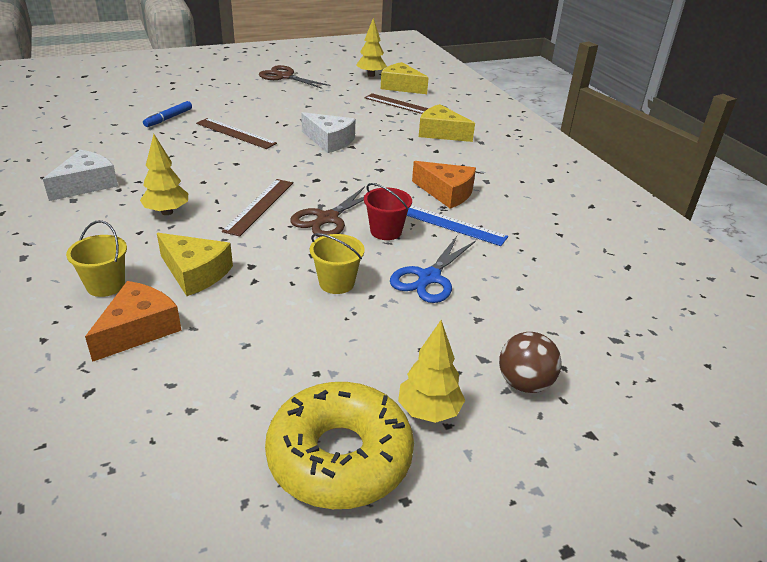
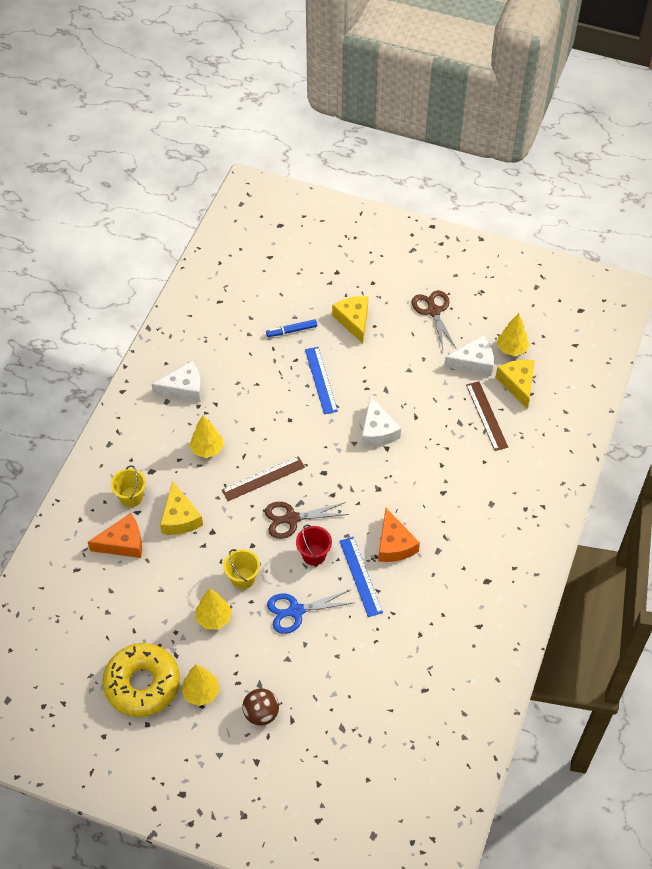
camera: 45 degrees right, 20 degrees up
(235, 133) = (321, 380): brown ruler -> blue ruler
(348, 333) = (214, 618): none -> yellow tree
(353, 88) = (473, 362): none -> white cheese
(441, 133) = (473, 472): yellow cheese -> yellow cheese (353, 320)

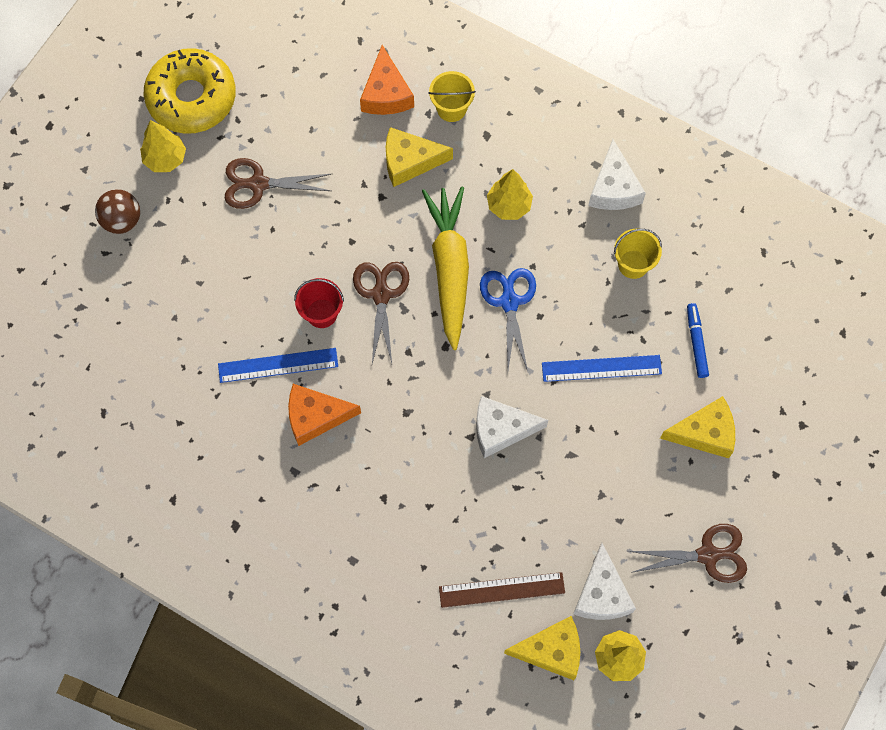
camera: 100 degrees right, 15 degrees up
(214, 618) = (258, 184): yellow tree -> brown scissors
(243, 578) = (306, 224): yellow bucket -> yellow bucket (633, 264)
(263, 478) = (450, 268): brown ruler -> yellow carrot
(296, 611) = (246, 279): blue scissors -> blue scissors (509, 302)

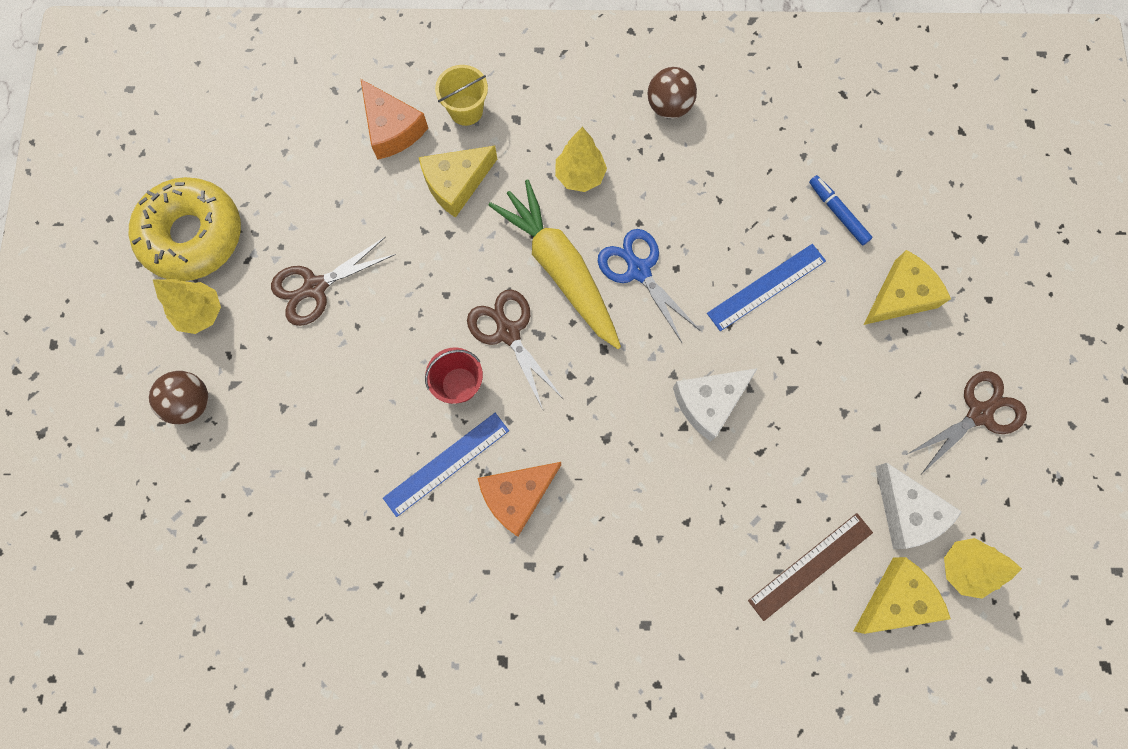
camera: 30 degrees left, 5 degrees up
(613, 188) = (668, 106): white cheese -> brown ball
(633, 264) = (732, 169): yellow bucket -> none

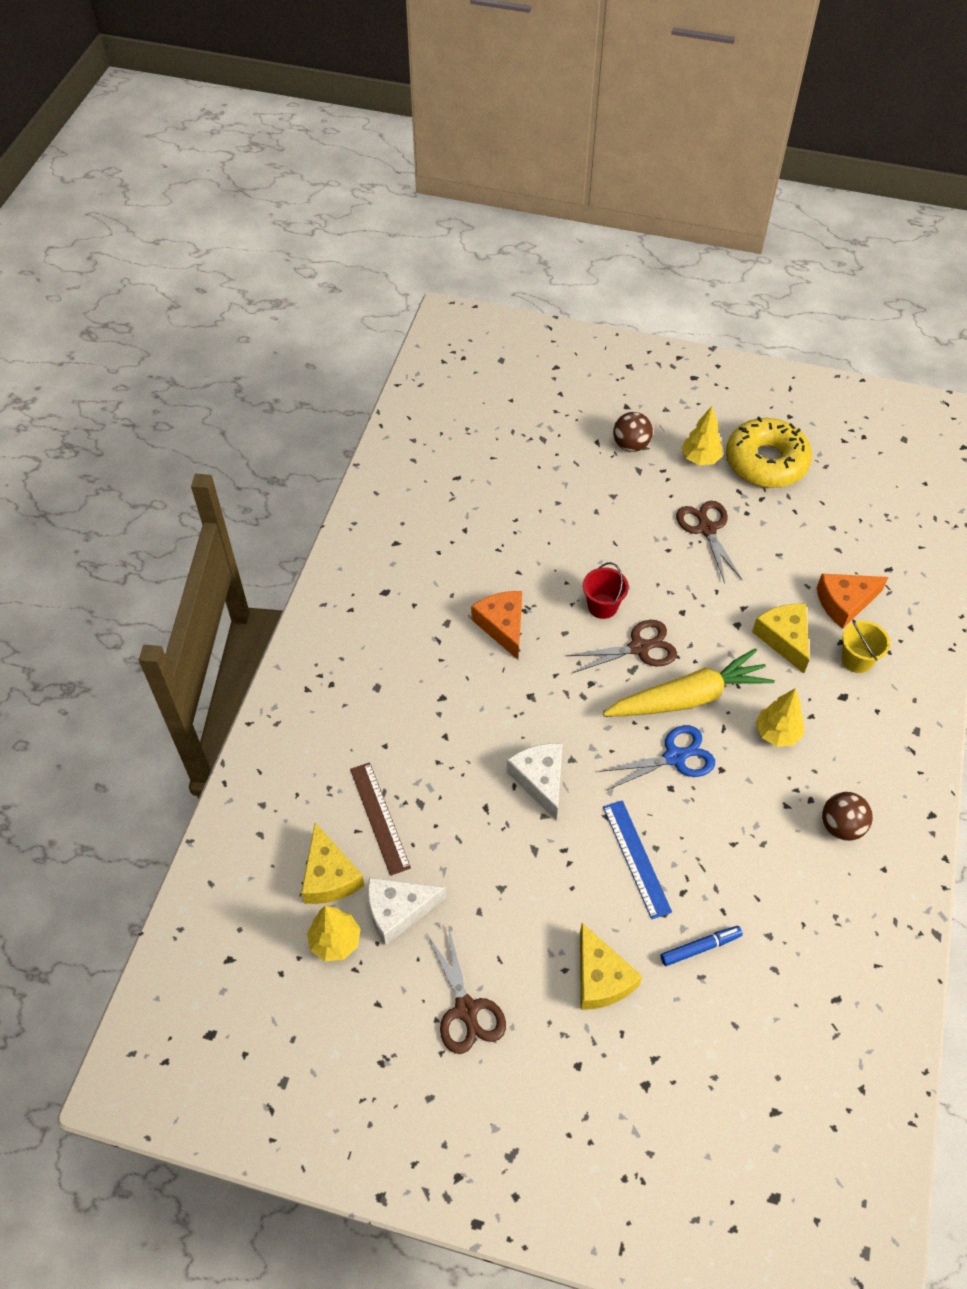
camera: 105 degrees right, 20 degrees down
(446, 463) = (541, 586): blue ruler -> none

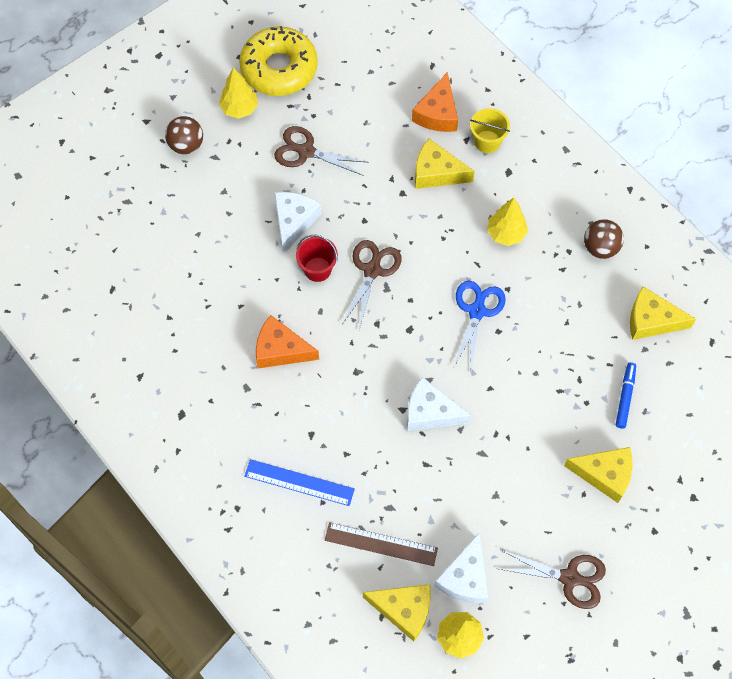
camera: 55 degrees left, 10 degrees up
(631, 561) = (294, 222): none -> white cheese
(636, 858) = (535, 391): blue ruler -> blue ruler (299, 482)
(688, 698) = (437, 268): yellow carrot -> none
(806, 923) = (651, 320): none -> yellow cheese

